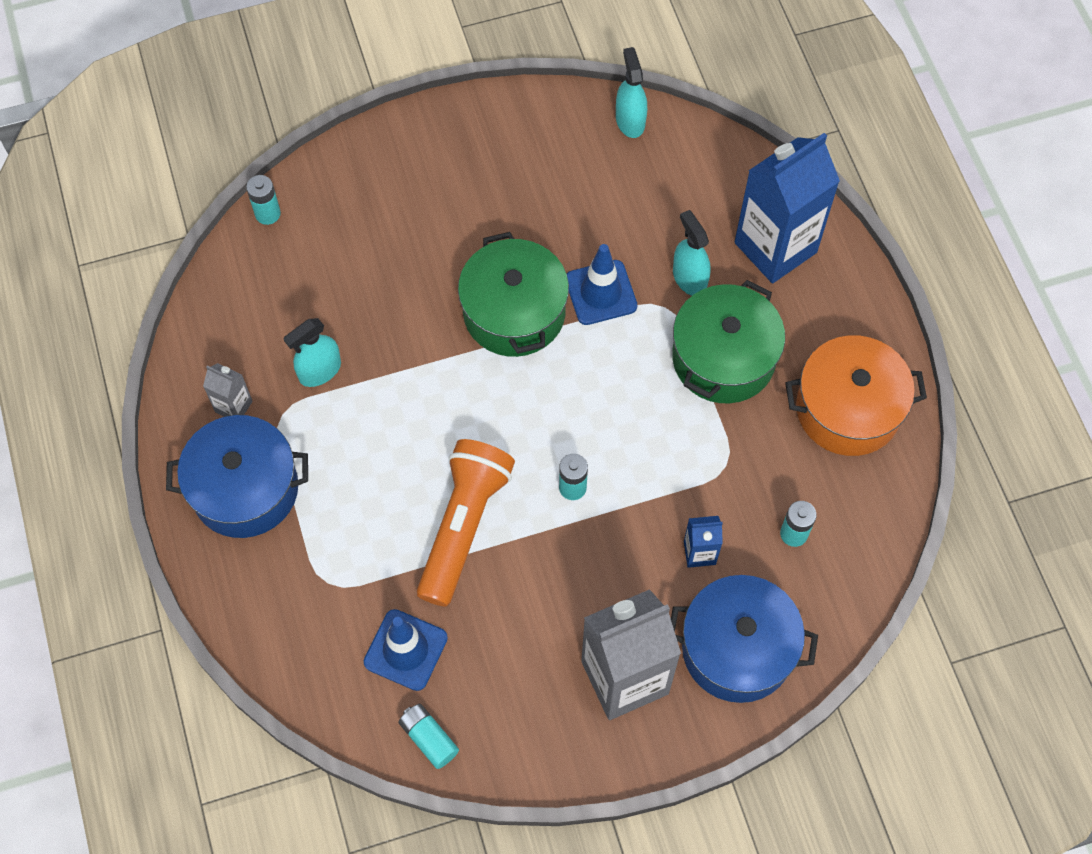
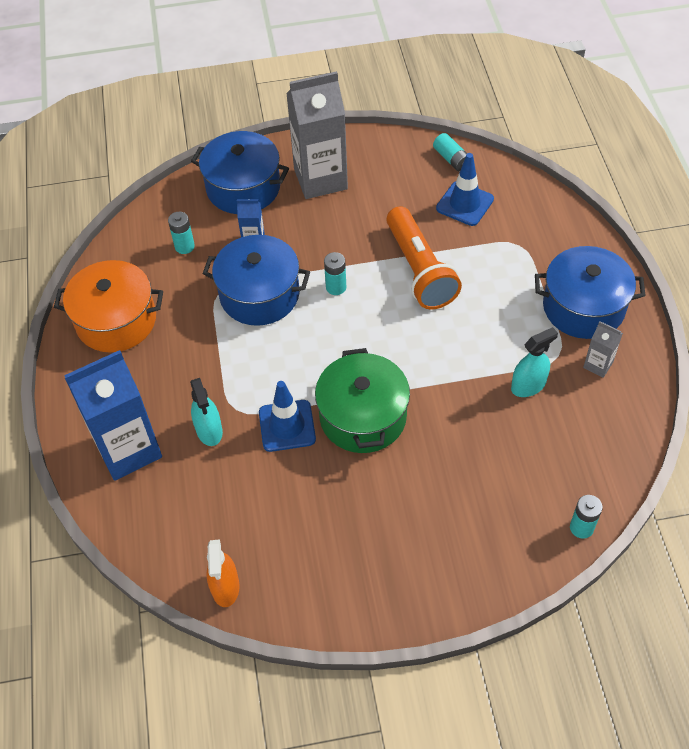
camera: 170 degrees left, 10 degrees down
(463, 526) = (419, 270): orange flashlight -> orange flashlight turned 45 degrees counterclockwise
(630, 121) = (225, 587): turquoise spray bottle -> orange spray bottle
(672, 466) = (259, 294): none -> blue pot
(723, 358) = (199, 365): green pot -> none

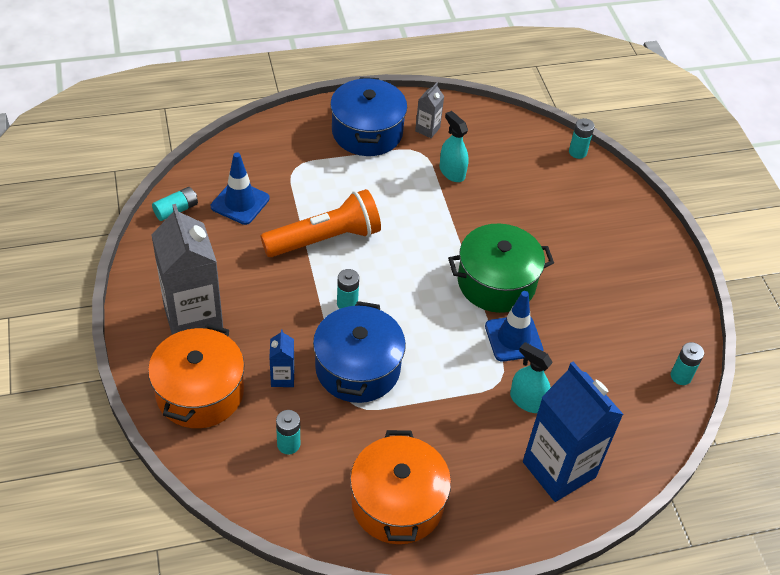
camera: 100 degrees left, 5 degrees down
(209, 430) = (527, 401): turquoise spray bottle -> turquoise spray bottle turned 120 degrees counterclockwise
(225, 587) = (681, 376): orange spray bottle -> turquoise battery
(243, 188) = (200, 392): blue pot -> orange pot

